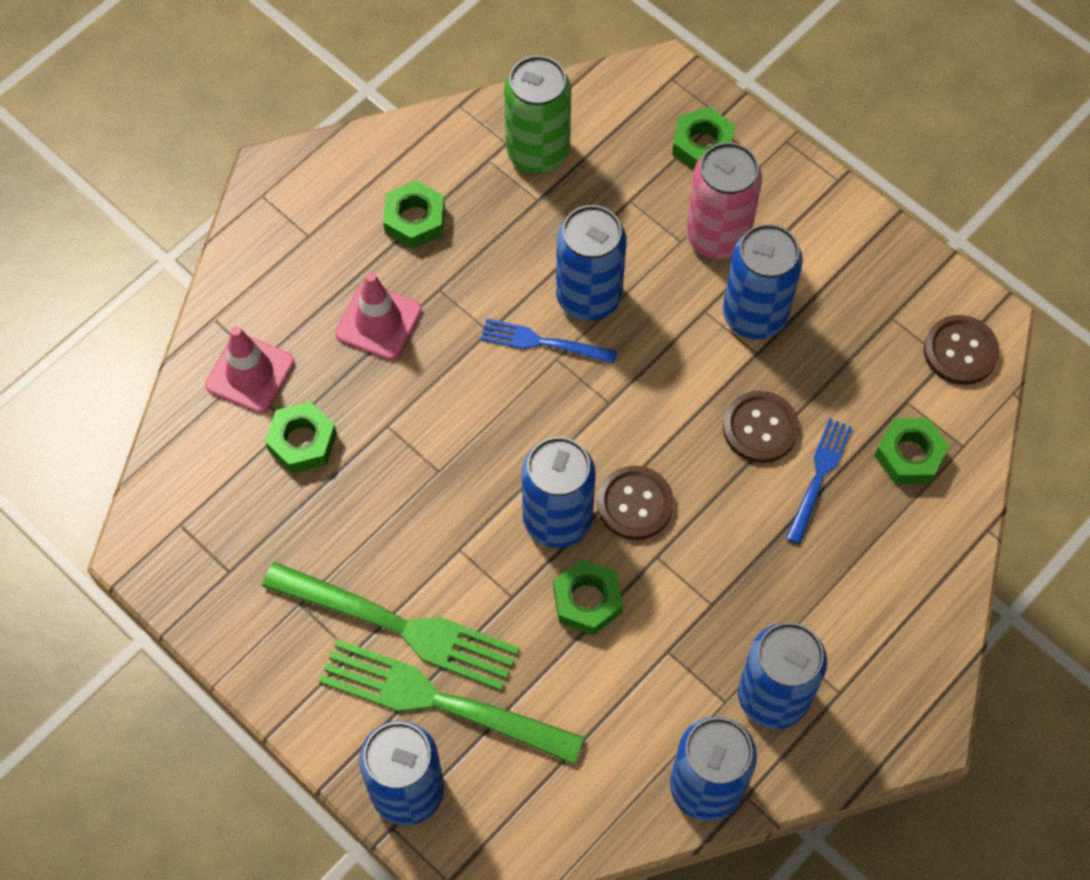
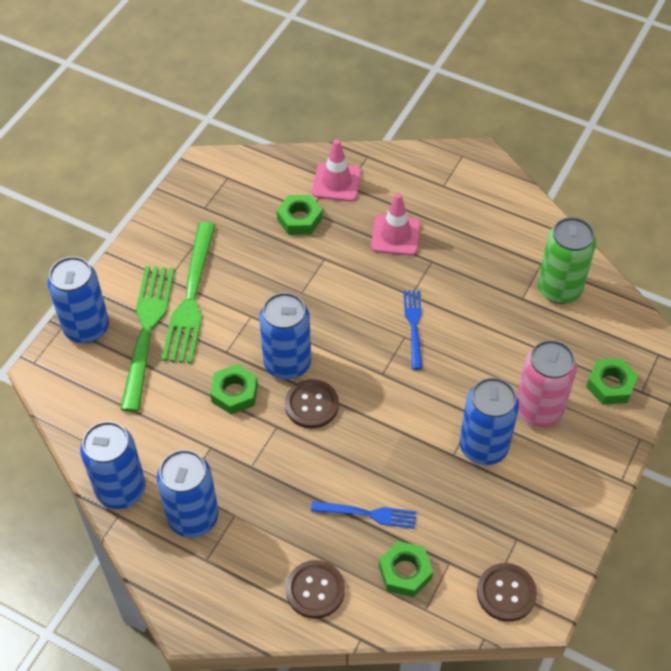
camera: 75 degrees right, 10 degrees down
(414, 220) = (477, 235): green nut -> none
(589, 297) = (458, 344): blue can -> none
(760, 428) = (394, 469): brown button -> brown button (315, 590)

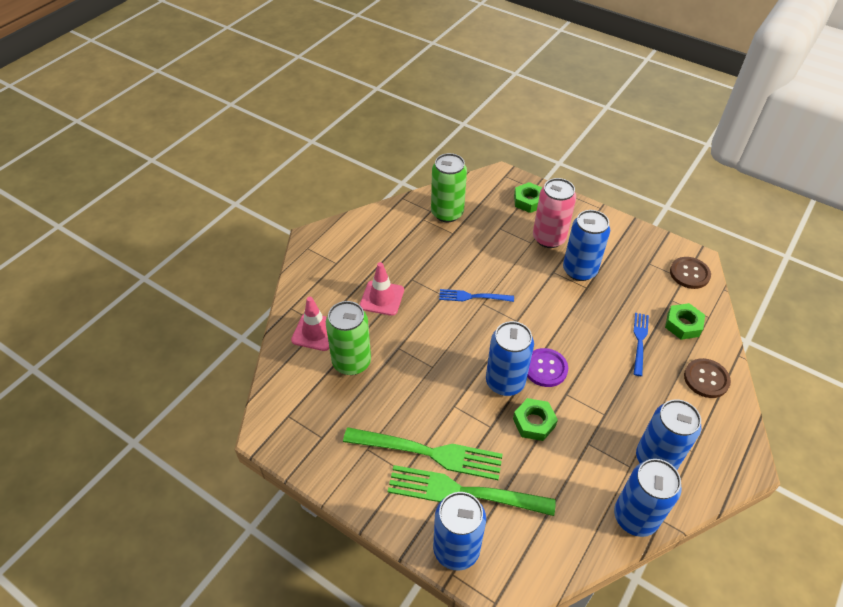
camera: 85 degrees left, 5 degrees down
(299, 219) = (351, 362): green nut -> green can
(311, 405) = (545, 368): brown button -> purple button

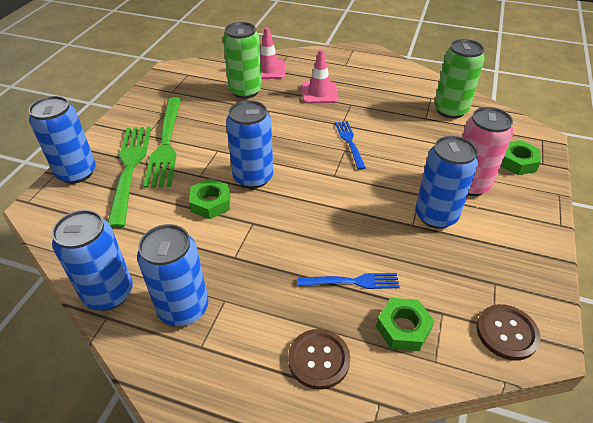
camera: 75 degrees right, 5 degrees down
(545, 368) = (280, 203): purple button -> none

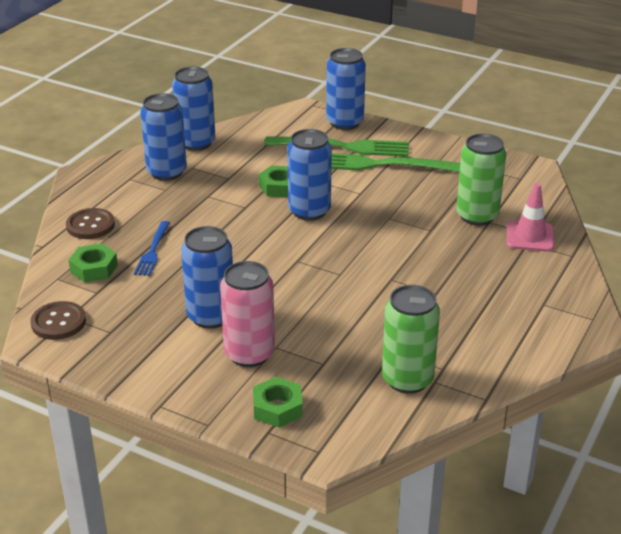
camera: 100 degrees right, 10 degrees down
(319, 93) = (466, 271): pink traffic cone -> none
(349, 142) = (353, 279): blue fork -> none

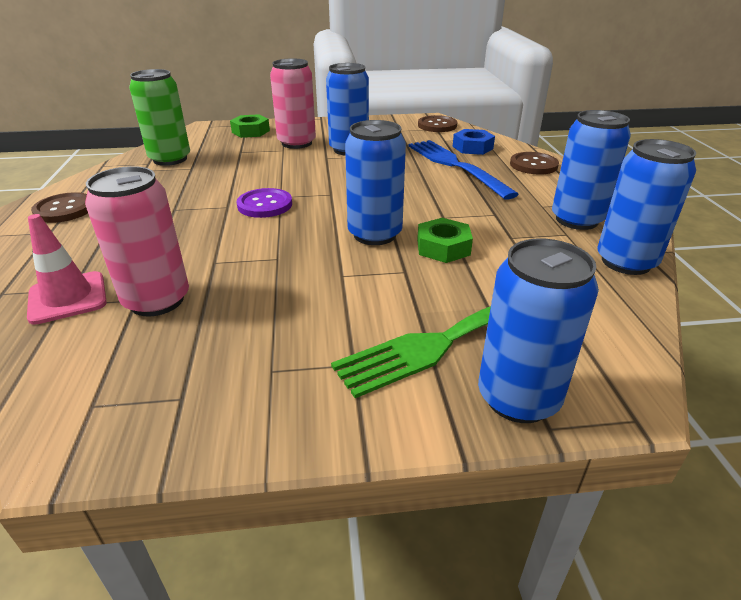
camera: 145 degrees right, 0 degrees up
(94, 268) = (472, 147): green nut -> blue nut
(153, 251) = (455, 166): blue fork -> blue fork, size x1.82
(360, 268) = (265, 205): none -> purple button
(377, 165) = (363, 327): green fork -> none
(477, 216) = (157, 300): green can -> pink can
(530, 329) = (64, 209): none -> brown button

